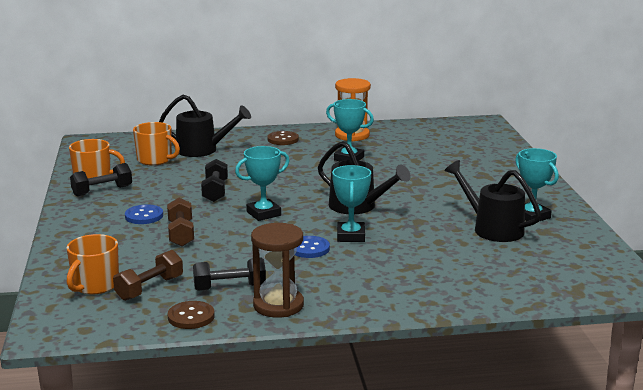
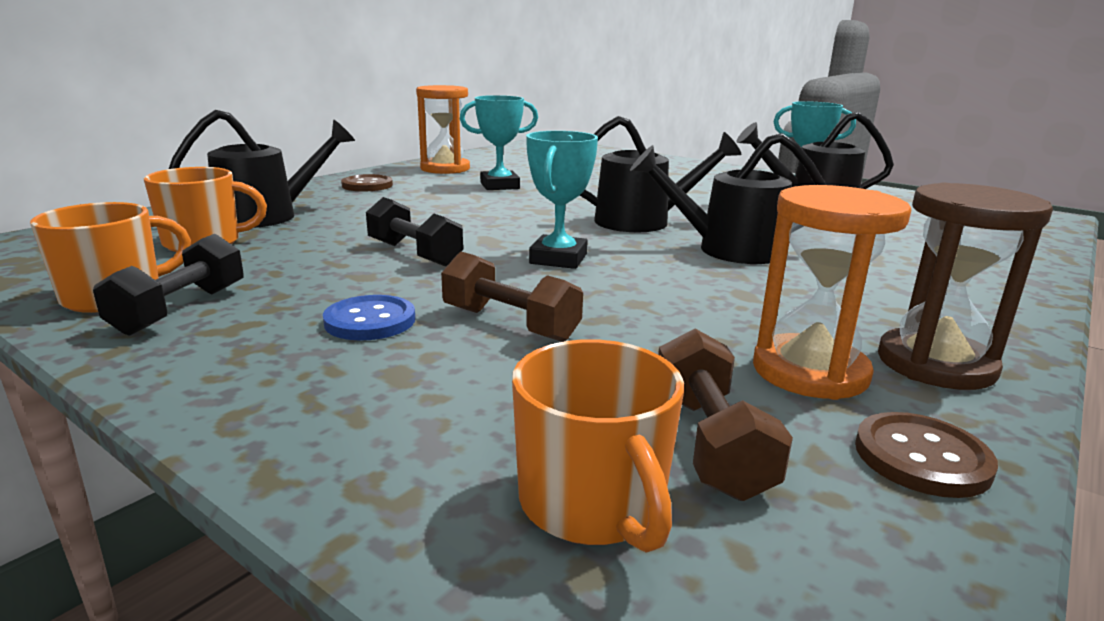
camera: 45 degrees left, 0 degrees up
(229, 287) = (809, 371): black dumbbell -> orange hourglass
(309, 248) = (731, 278): blue button -> none
(350, 236) = (727, 250): turquoise trophy -> black watering can

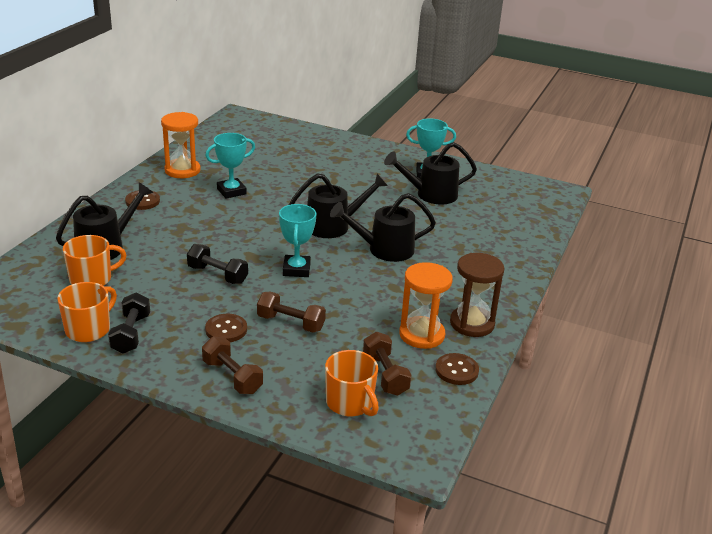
camera: 15 degrees left, 10 degrees up
(313, 401) = (232, 377): none -> brown dumbbell
(370, 321) = (226, 329): blue button -> brown button

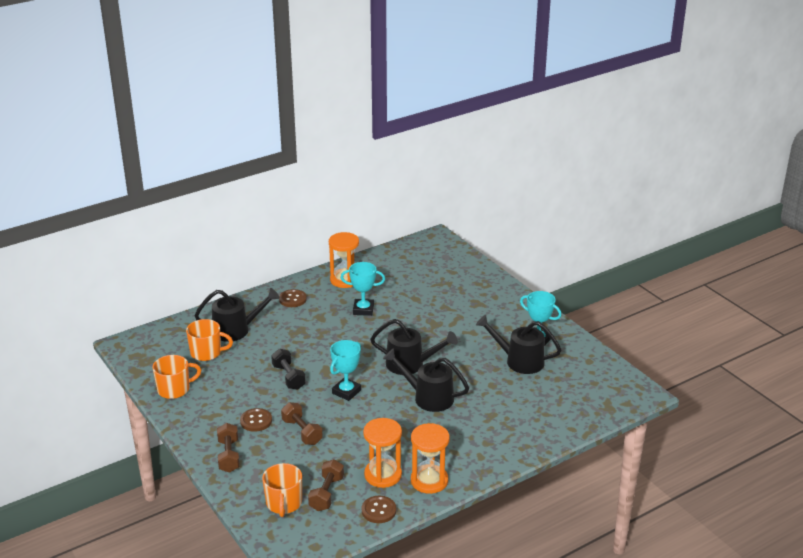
camera: 35 degrees right, 0 degrees up
(131, 334) = (196, 402): black dumbbell -> none
(472, 323) = (429, 481): brown hourglass -> orange hourglass

